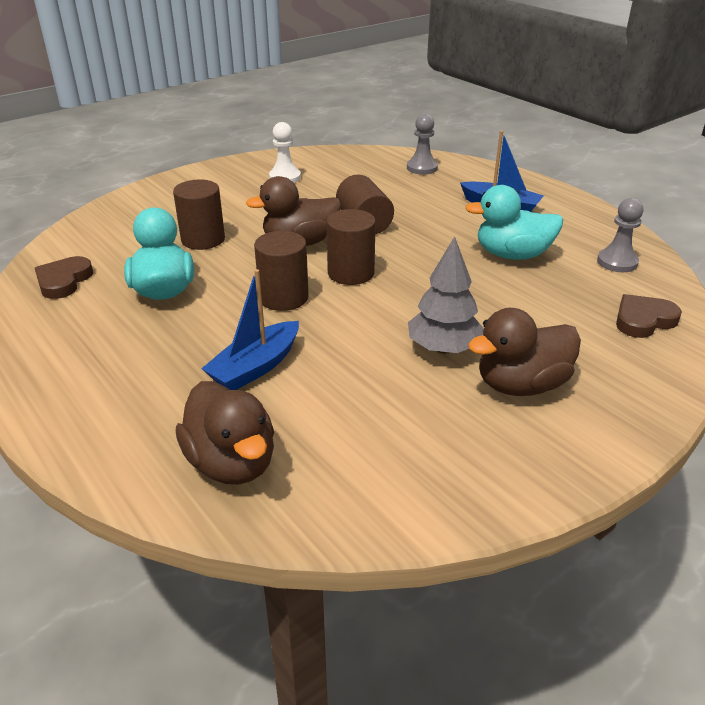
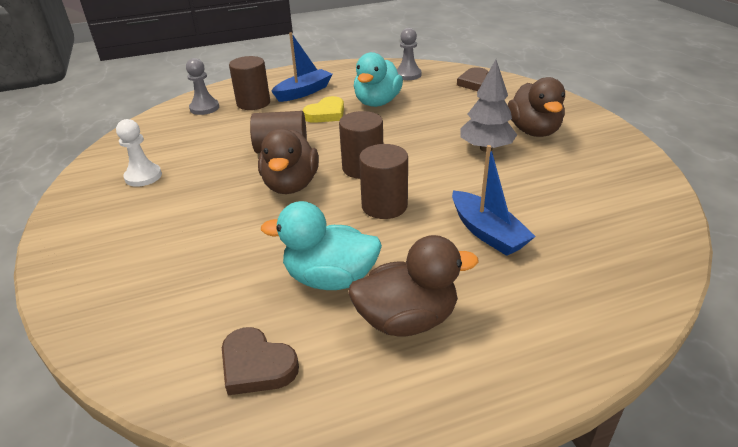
camera: 70 degrees left, 0 degrees up
(203, 239) = (237, 243): brown cylinder -> brown cylinder (253, 103)
(232, 463) = (611, 257): brown duck -> brown duck (407, 320)
(457, 230) = (326, 114): none -> yellow heart

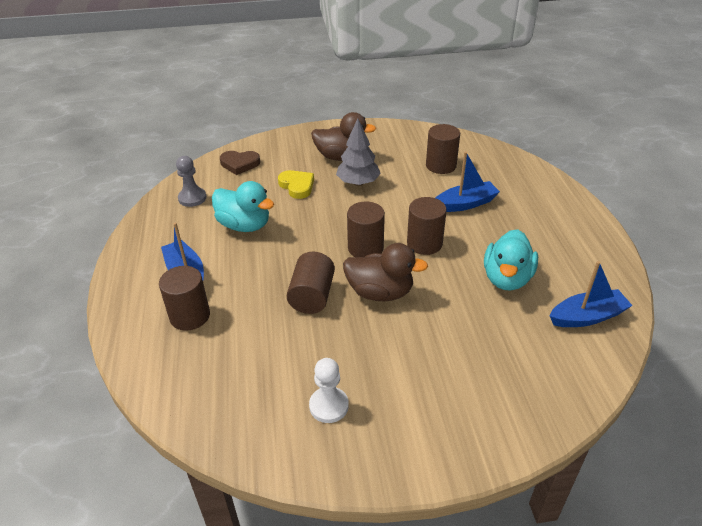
camera: 80 degrees left, 5 degrees up
(204, 108) = (177, 361): grey pawn -> none
(256, 365) = (587, 317): brown heart -> blue boat
(326, 114) = (250, 261): yellow heart -> yellow heart (297, 186)
(407, 320) = (546, 250): brown duck -> none
(572, 204) = (441, 165): none -> brown cylinder

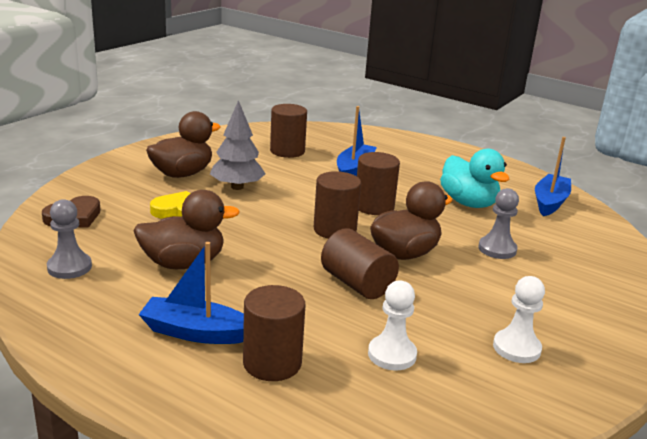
camera: 50 degrees left, 15 degrees down
(244, 225) = (183, 263): turquoise duck -> brown duck
(252, 355) = (392, 354): none -> white pawn
(455, 329) = (497, 249): none -> grey pawn

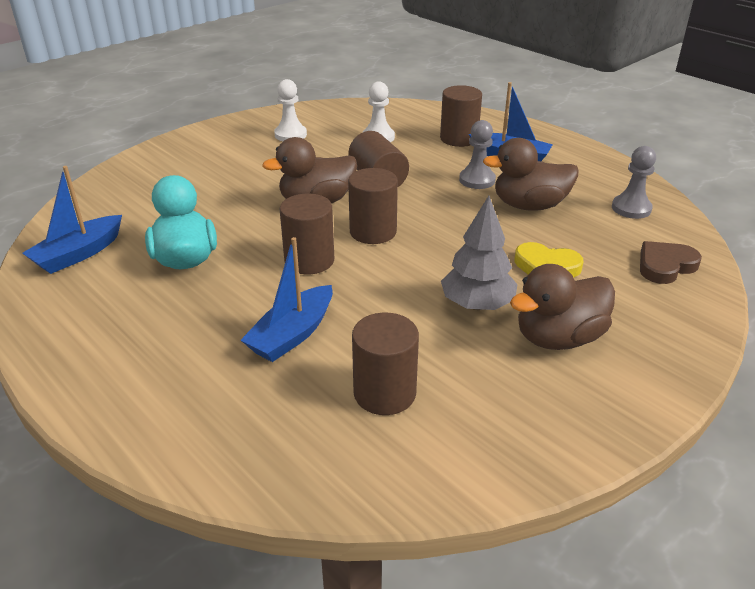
camera: 165 degrees left, 10 degrees up
(497, 249) = (220, 200): grey pawn -> grey pawn (477, 180)

